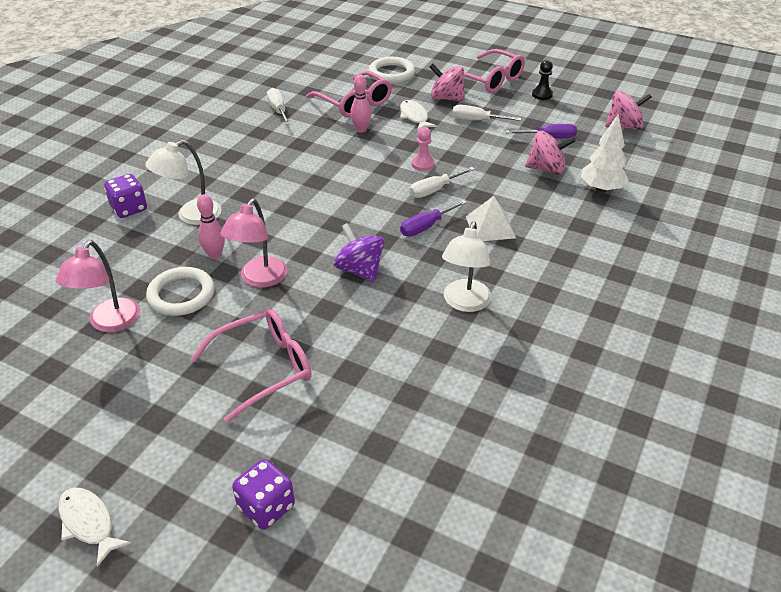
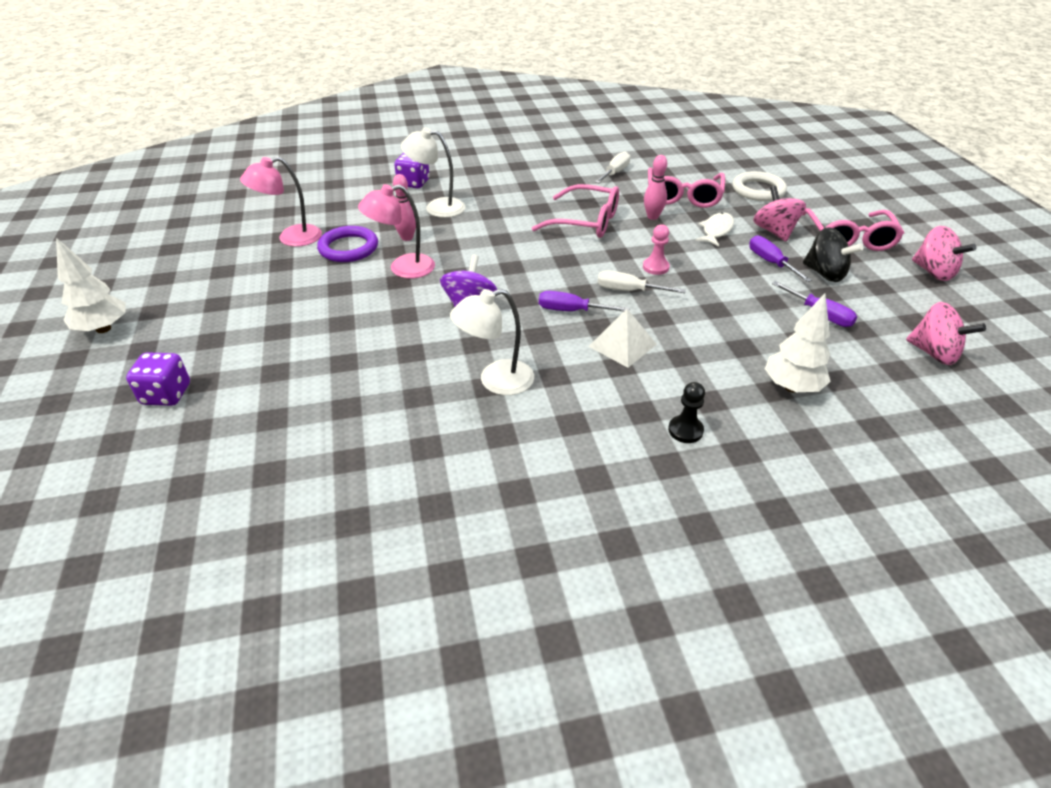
camera: 50 degrees right, 0 degrees up
(89, 523) = (103, 329): white fish -> white tree
(181, 295) = (348, 248): white ring -> purple ring
(264, 368) = (308, 320): pink glasses -> pink glasses (585, 222)
(477, 120) = (770, 262): white screwdriver -> purple screwdriver
(513, 110) = (825, 273): none -> black spinning top
(542, 95) = (885, 277): black pawn -> black pawn (685, 430)
(546, 169) = (765, 336): pink spinning top -> pink spinning top (933, 272)

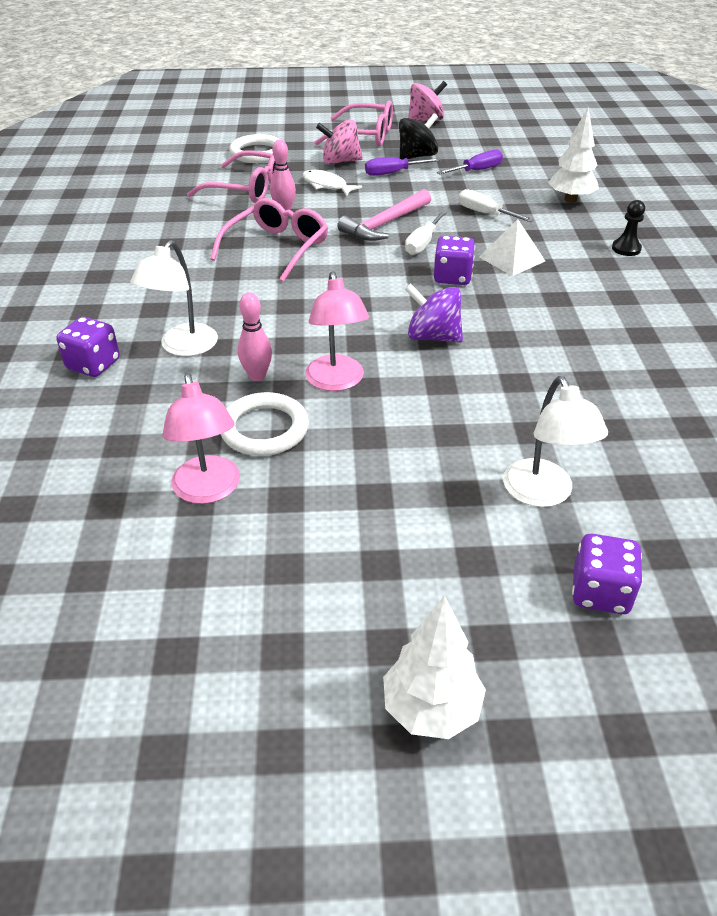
camera: 80 degrees left, 0 degrees up
(348, 248) = (264, 429): purple ring -> white ring
(495, 381) = (565, 330): white lamp -> white lamp (543, 494)
(571, 311) = (452, 277): purple screwdriver -> purple dice
(615, 173) = (168, 216): white screwdriver -> white screwdriver (485, 213)
(655, 267) = (384, 224): pink pawn -> pink hammer
(933, 353) = (530, 145): pink spinning top -> none

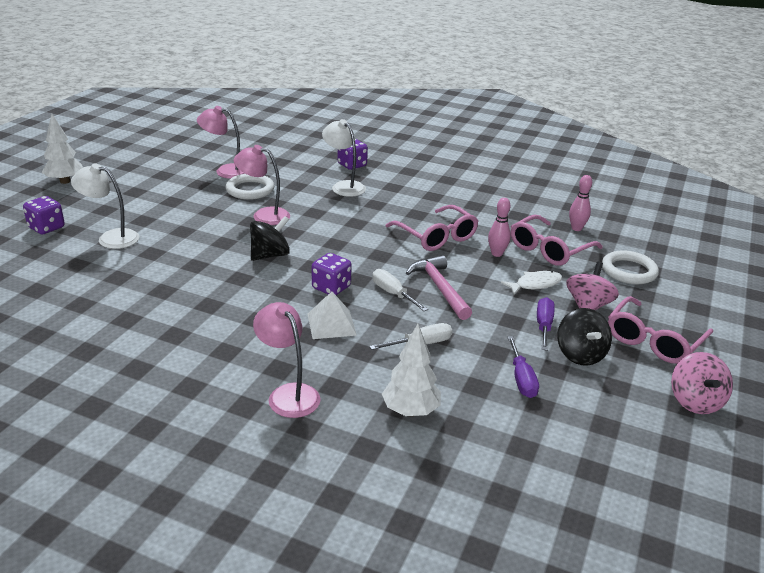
camera: 115 degrees right, 10 degrees down
(257, 376) = (295, 198): pink bowling pin -> pink bowling pin (576, 228)
(433, 337) = (270, 255): purple spinning top -> black spinning top
(626, 249) = (288, 394): black pawn -> pink lamp

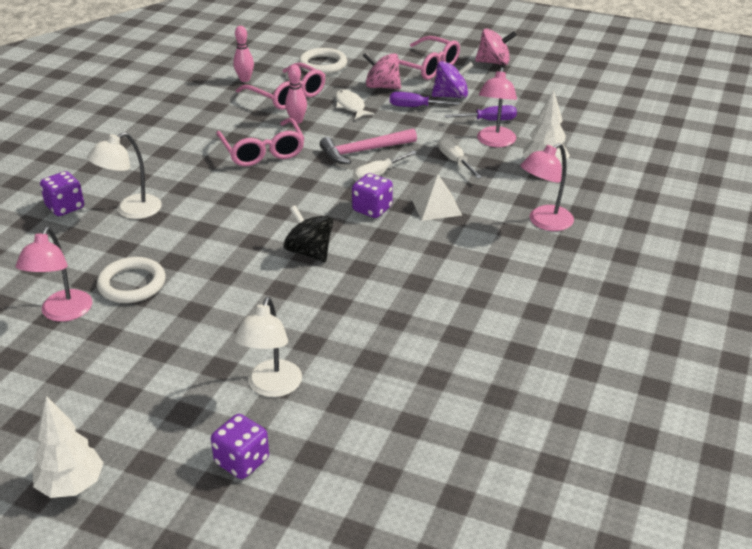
camera: 90 degrees left, 5 degrees up
(264, 215) = (209, 265): pink lamp -> pink lamp (495, 142)
(436, 236) = (262, 151): pink glasses -> pink glasses turned 105 degrees clockwise
(580, 354) = (451, 96): black spinning top -> purple spinning top

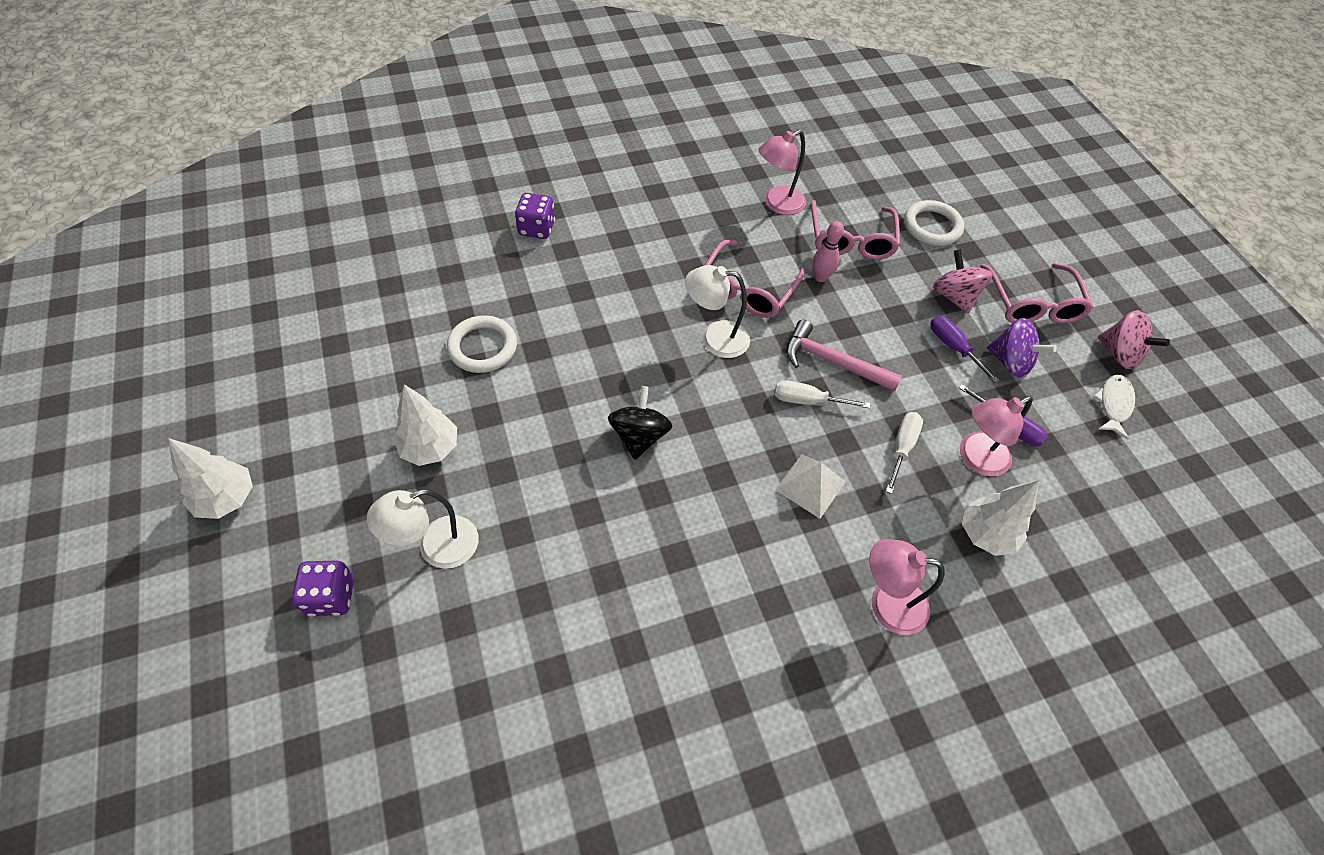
camera: 45 degrees right, 20 degrees up
(62, 313) = (410, 333): pink lamp -> pink lamp (777, 204)
(131, 211) = (572, 271): white lamp -> white lamp (715, 338)
(183, 351) = (430, 449): none -> white tree
(245, 79) = (838, 193): pink bowling pin -> none
(351, 106) = (892, 297): white fish -> white fish (1113, 404)
(372, 209) = (750, 436): purple dice -> none

